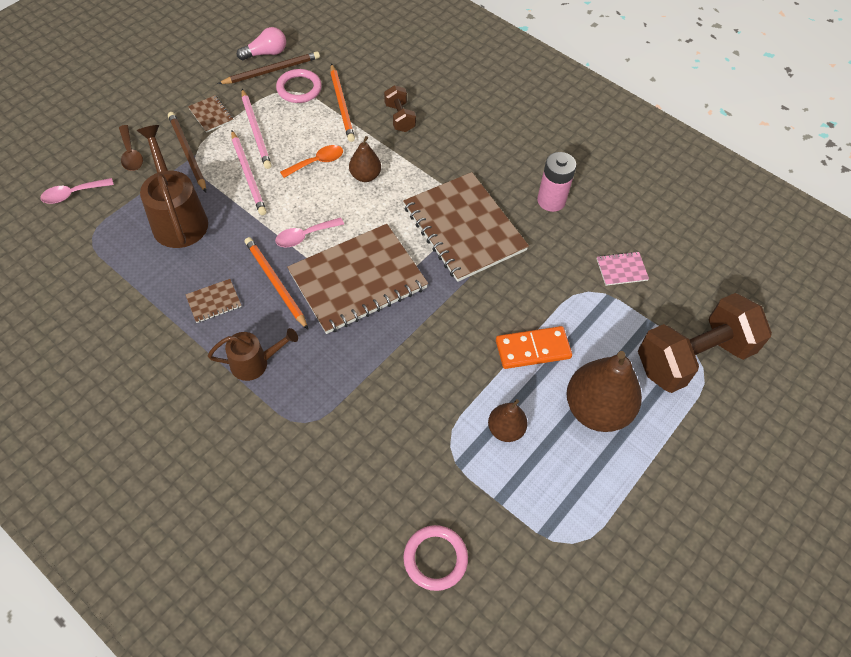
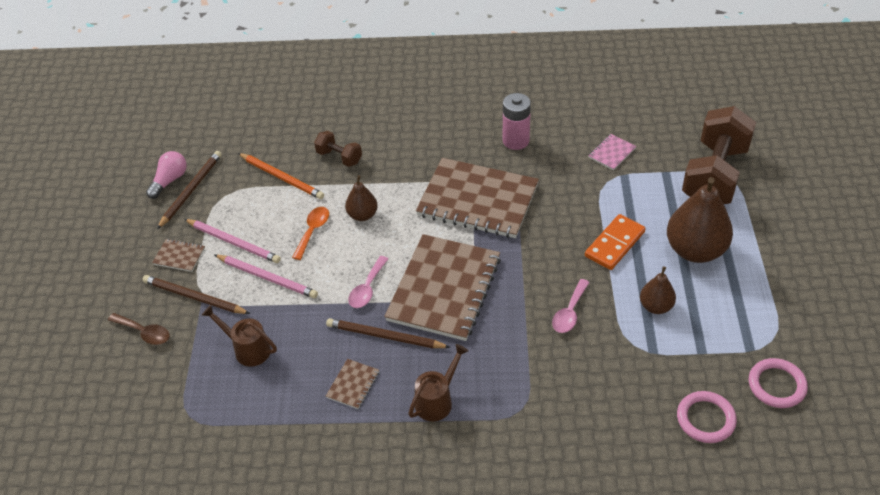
camera: 35 degrees left, 10 degrees down
(72, 194) = (129, 398): pink spoon -> pink spoon (569, 313)
(178, 218) = (247, 349): brown watering can -> brown watering can, size x0.60
(275, 283) = (385, 336): orange pencil -> brown pencil
(299, 88) = (231, 188): pink ring -> pink ring (776, 385)

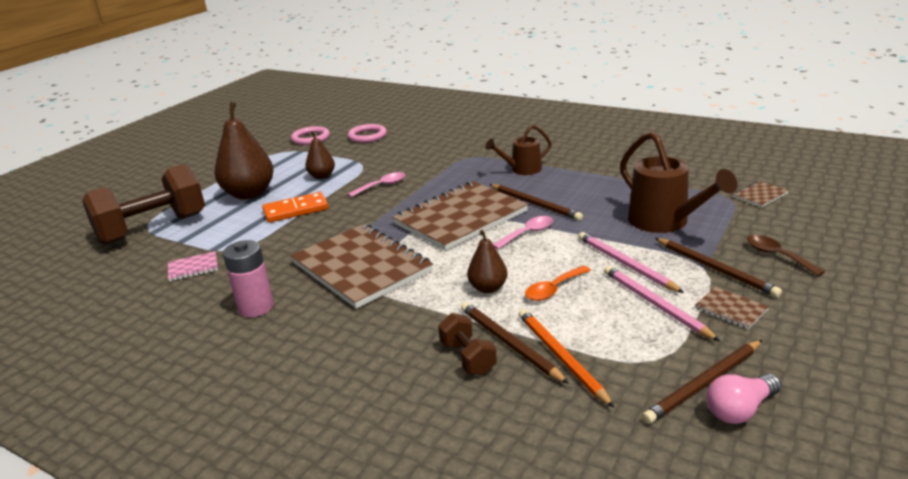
camera: 150 degrees left, 20 degrees down
(247, 349) = (665, 222): brown watering can -> brown watering can, size x1.65
(319, 175) = (509, 344): none -> brown pencil
(353, 385) = (580, 187): brown notebook -> brown notebook (760, 195)

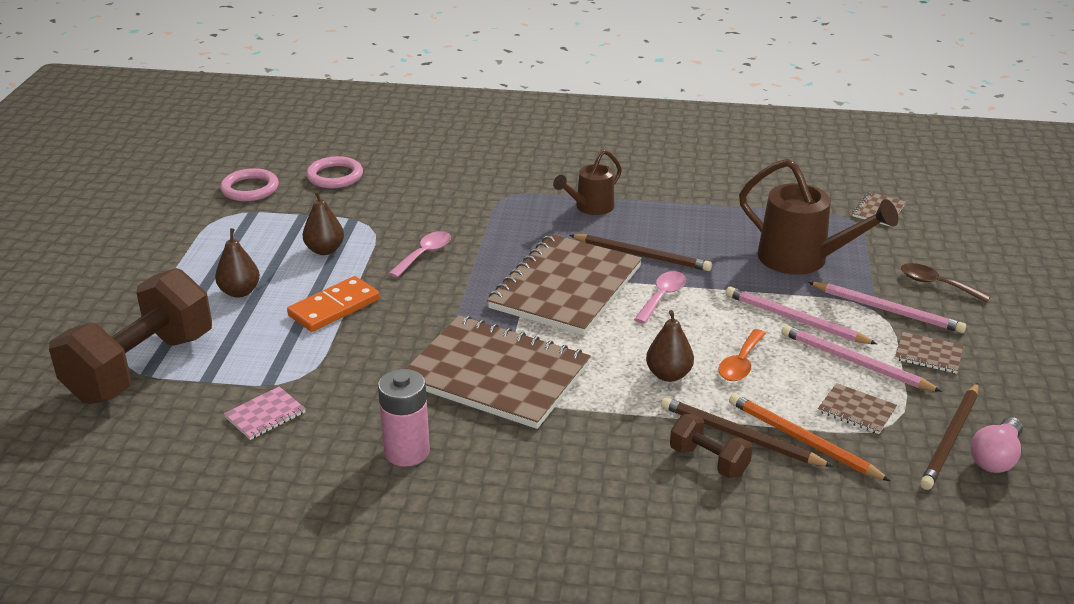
camera: 25 degrees left, 5 degrees up
(249, 194) = (240, 292): brown pear -> brown pear, size x0.53
(628, 343) = (856, 410): none -> brown notebook
(715, 269) = (887, 310): brown pencil -> pink pencil

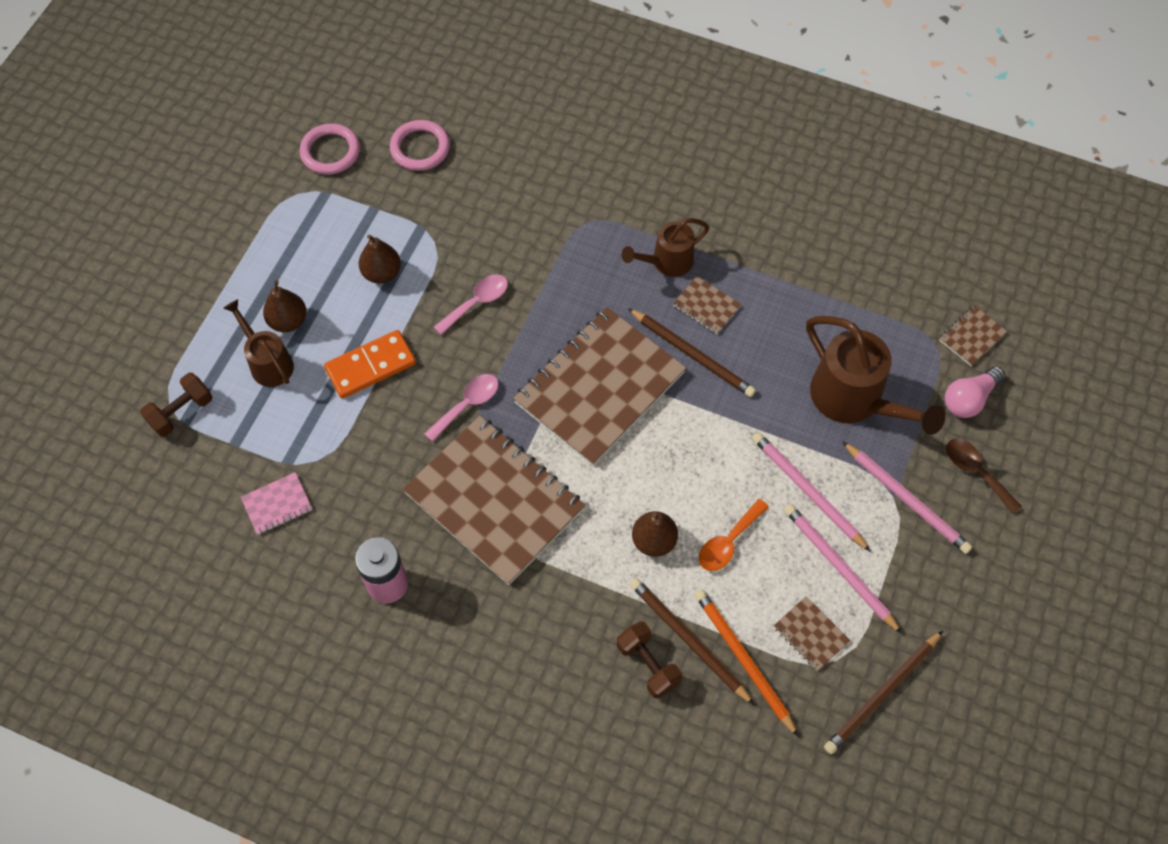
camera: 15 degrees right, 30 degrees up
(141, 368) = (181, 412): brown dumbbell -> brown dumbbell, size x0.47
(226, 321) = (268, 362): none -> brown watering can
(662, 297) = (689, 425): pink spoon -> pink spoon (467, 404)
(928, 354) = (917, 574): brown notebook -> brown notebook (706, 306)
(995, 458) = (912, 729): pink light bulb -> pink light bulb (969, 399)

